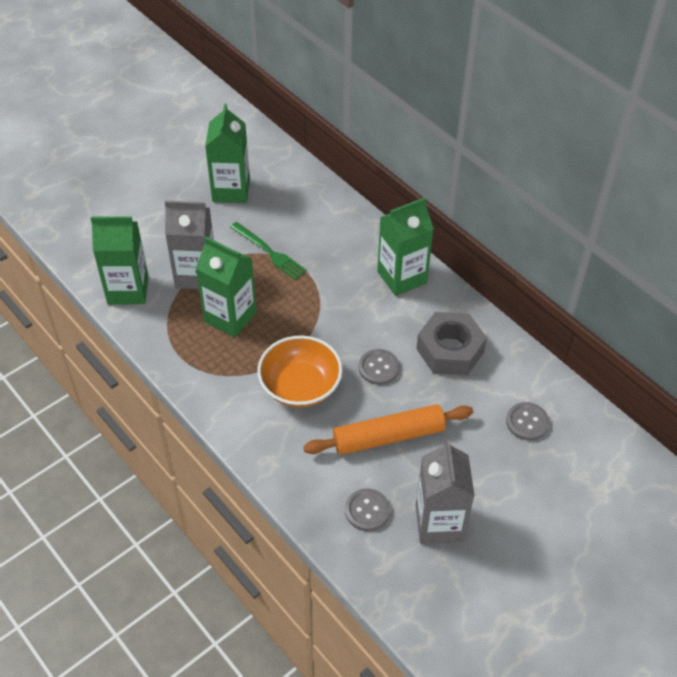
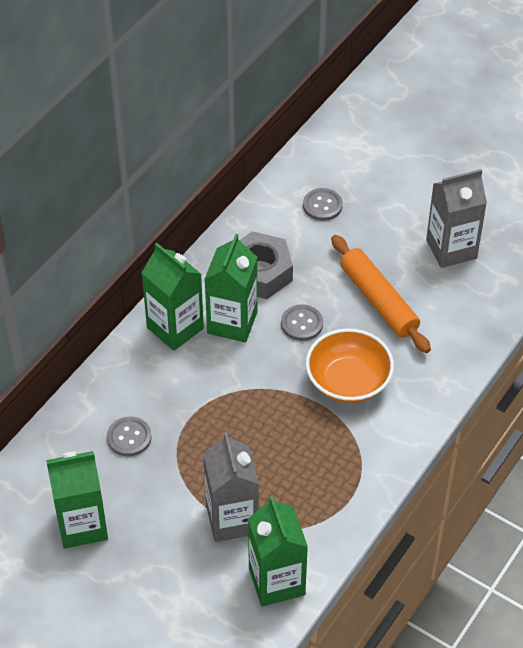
camera: 105 degrees left, 0 degrees up
(230, 317) = (281, 467): green carton -> green carton (232, 322)
(269, 252) = (174, 457): green fork -> none
(367, 510) = (462, 300): grey button -> grey button (129, 437)

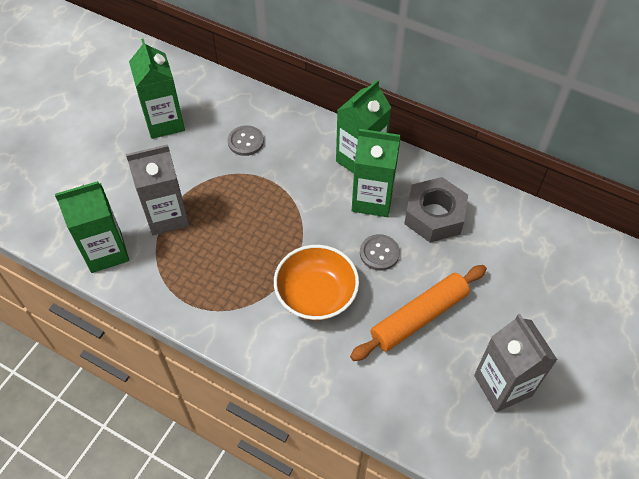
camera: 85 degrees right, 5 degrees up
(322, 205) = (531, 262): grey button -> none

